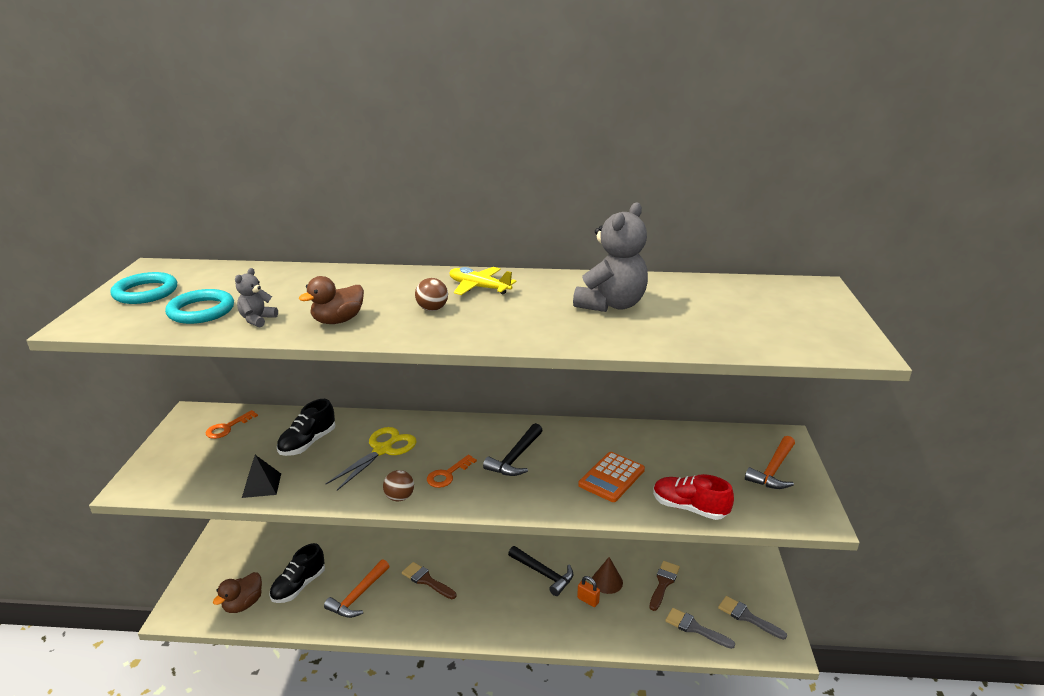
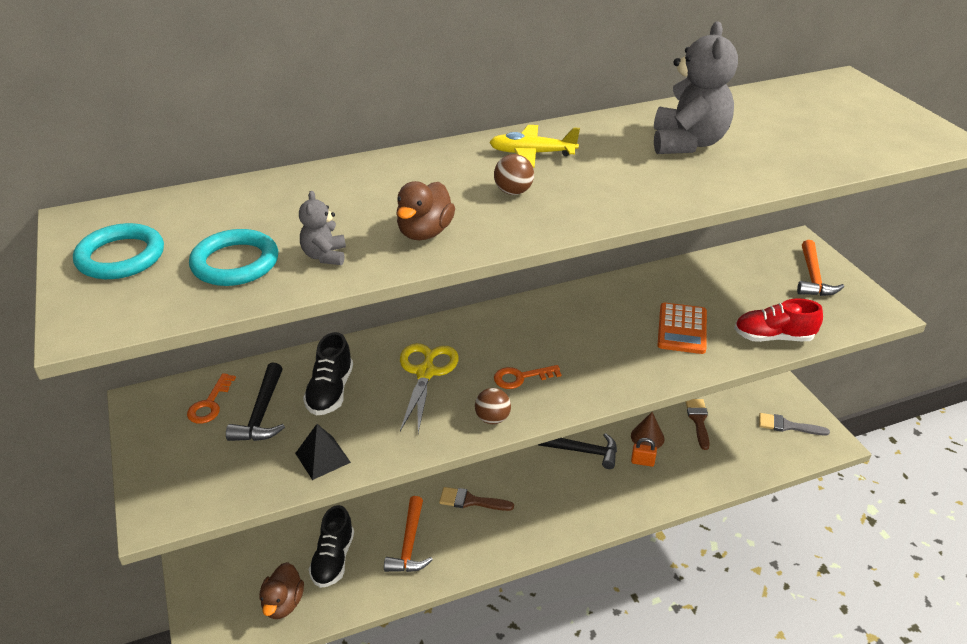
camera: 25 degrees left, 10 degrees up
(447, 474) = (521, 377): orange key -> orange key turned 60 degrees clockwise
(515, 458) = (574, 337): black hammer -> black hammer (262, 413)
(695, 628) = (751, 452): grey brush -> none

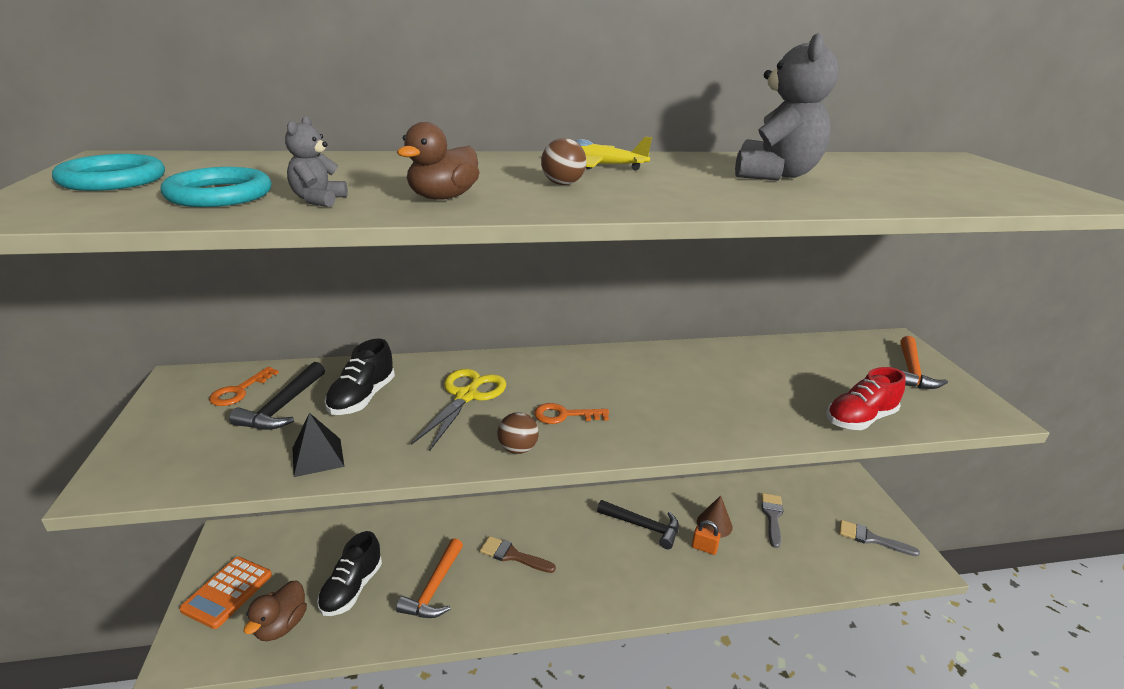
camera: 10 degrees right, 10 degrees down
(682, 329) = (755, 397): orange calculator -> orange calculator (227, 592)
(698, 420) = (772, 516): brown brush -> grey brush
(773, 337) = (860, 419): red shoe -> red shoe turned 45 degrees counterclockwise

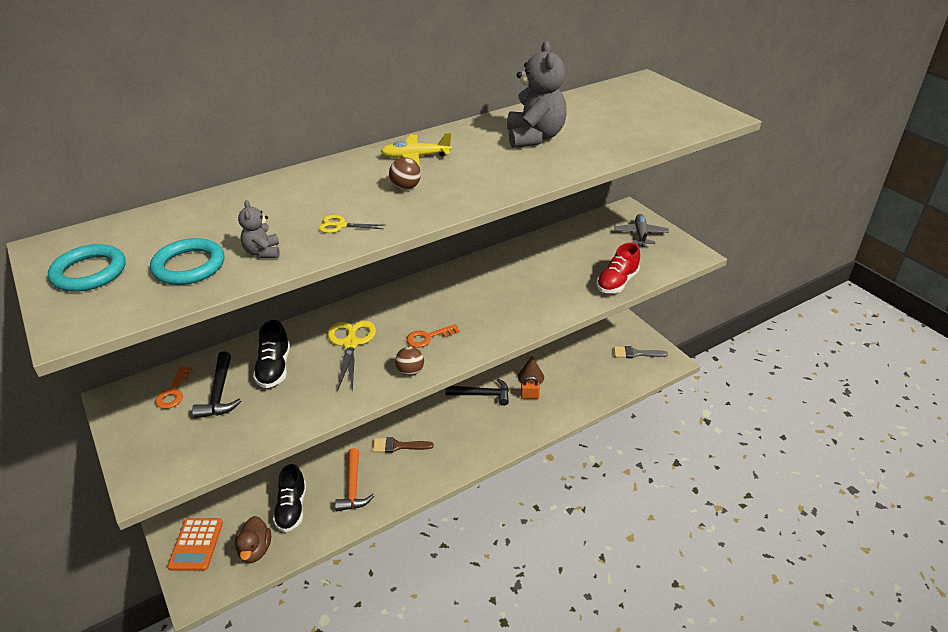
camera: 20 degrees left, 10 degrees up
(318, 457) = (277, 420): black pyramid -> none
(443, 197) = (341, 225): brown duck -> yellow scissors
(772, 516) = (568, 358): grey brush -> none
(911, 372) = (640, 234): orange hammer -> grey plane

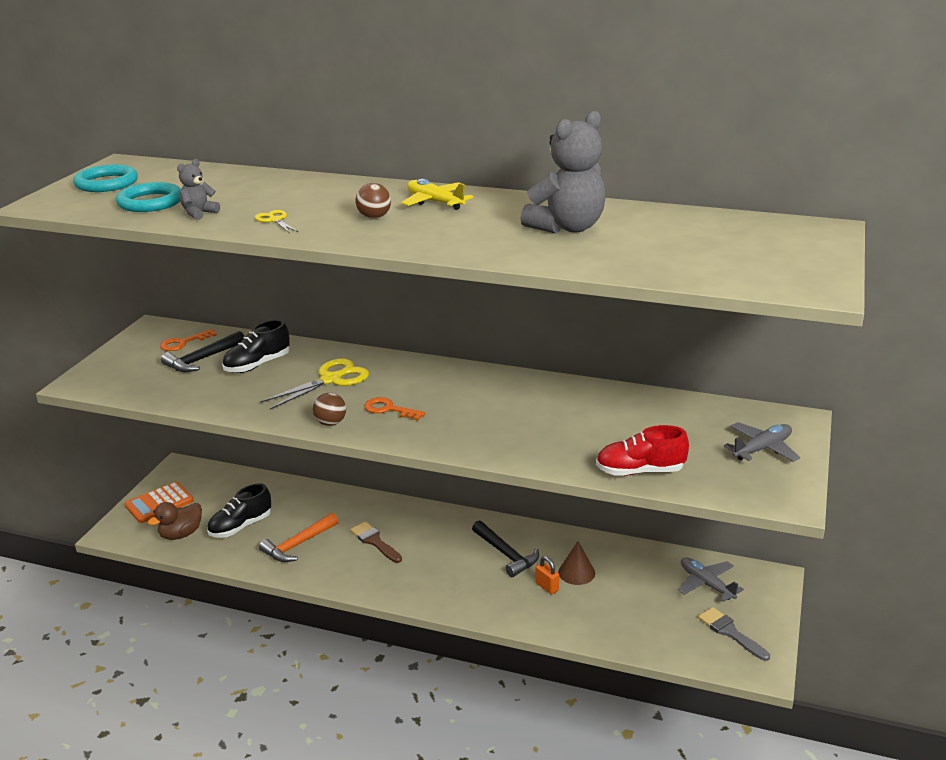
camera: 50 degrees right, 10 degrees down
(592, 337) = (706, 584): none -> grey plane

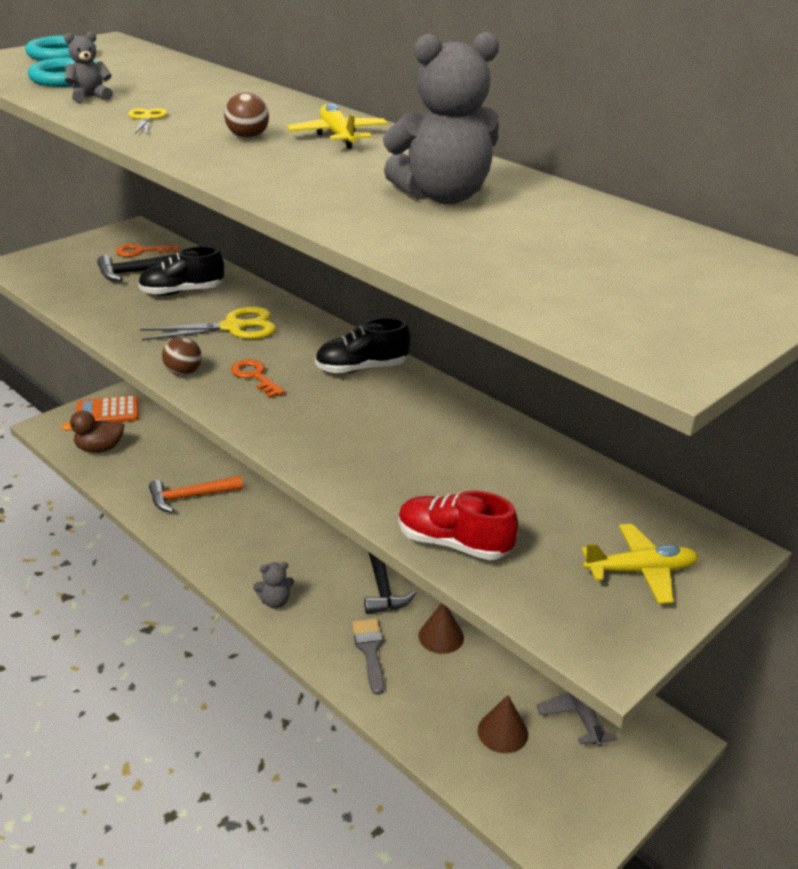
camera: 25 degrees right, 5 degrees up
(240, 526) = (155, 459): black shoe -> black shoe (361, 368)
(374, 541) = (263, 520): brown brush -> none
(436, 594) = (275, 601): none -> grey teddy bear
(547, 587) = (395, 640): orange padlock -> none
(666, 616) = (502, 732): none -> brown cone
(730, 632) = (564, 786): grey brush -> grey brush (370, 651)
(762, 449) = (640, 571): grey plane -> yellow plane

